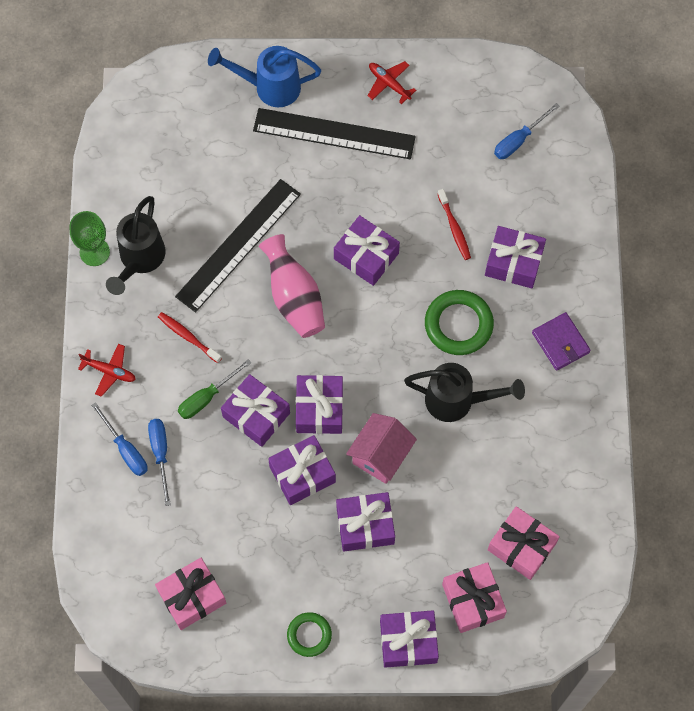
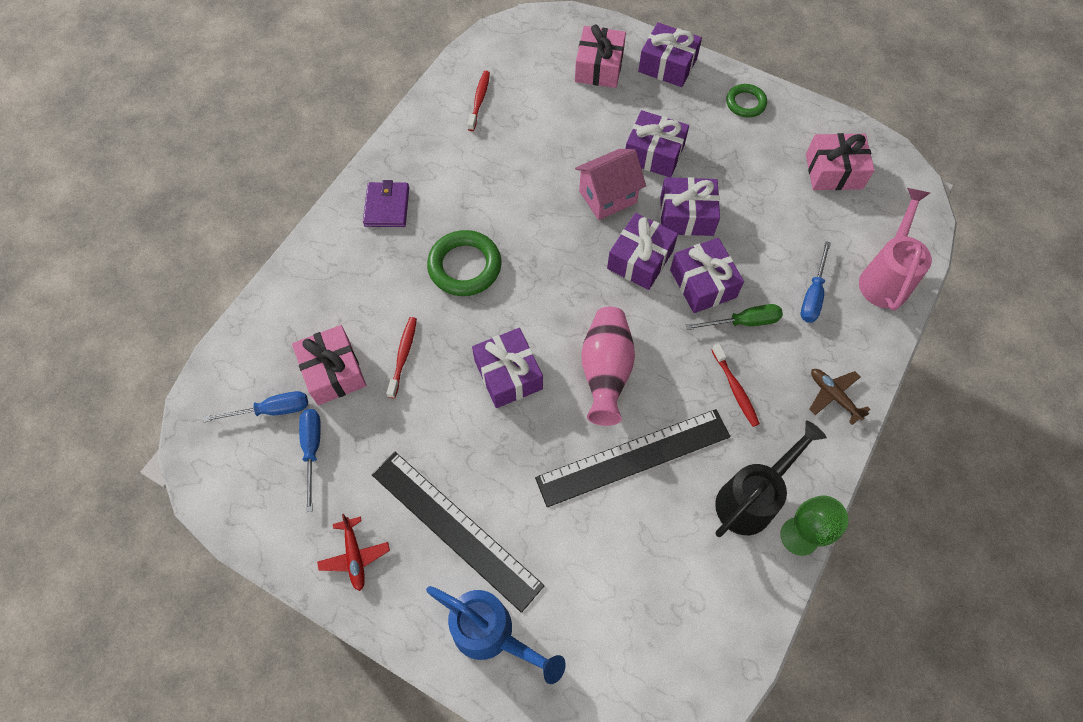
camera: 150 degrees left, 5 degrees down
(106, 505) = (885, 277): none -> pink watering can
(109, 371) = (833, 396): red plane -> brown plane
(125, 449) = (846, 315): blue screwdriver -> blue screwdriver (312, 450)
(458, 401) = (510, 206): black watering can -> none
(514, 262) = (373, 294): purple gift -> none
(521, 546) = (535, 83): pink gift -> pink gift (333, 372)
(559, 496) = (479, 100): none -> red toothbrush

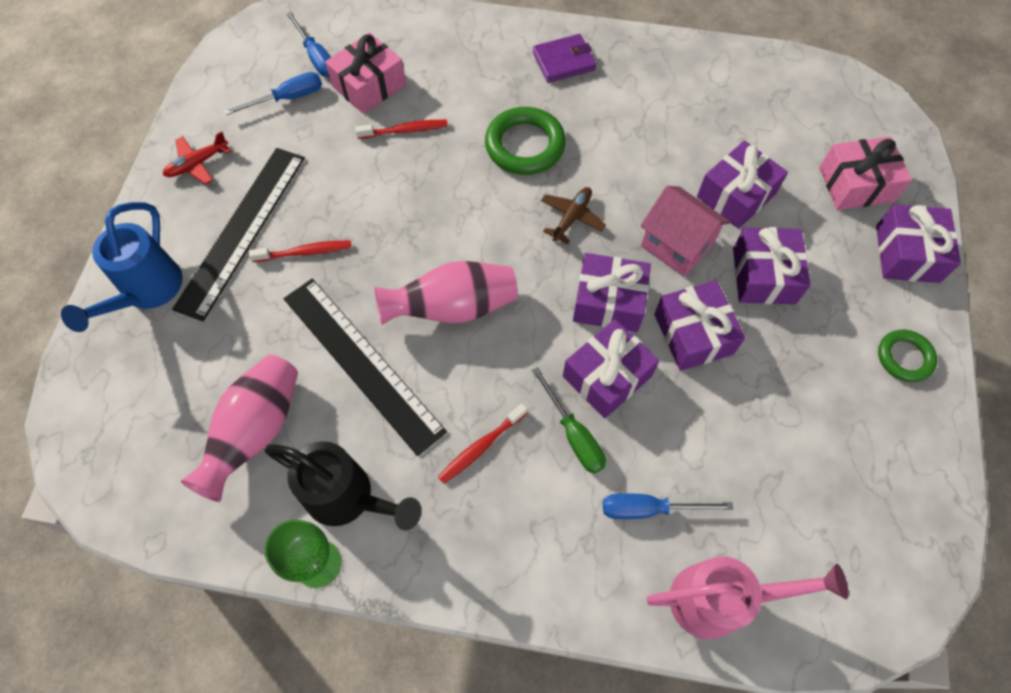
camera: 70 degrees right, 0 degrees up
(479, 100) = (737, 90): red toothbrush -> red toothbrush (305, 252)
(508, 374) = (417, 221): purple gift -> purple gift (736, 195)
(671, 560) = (256, 431): none -> pink vase
(833, 396) = (513, 566): brown plane -> brown plane (572, 217)
(834, 171) = (858, 495): pink gift -> none

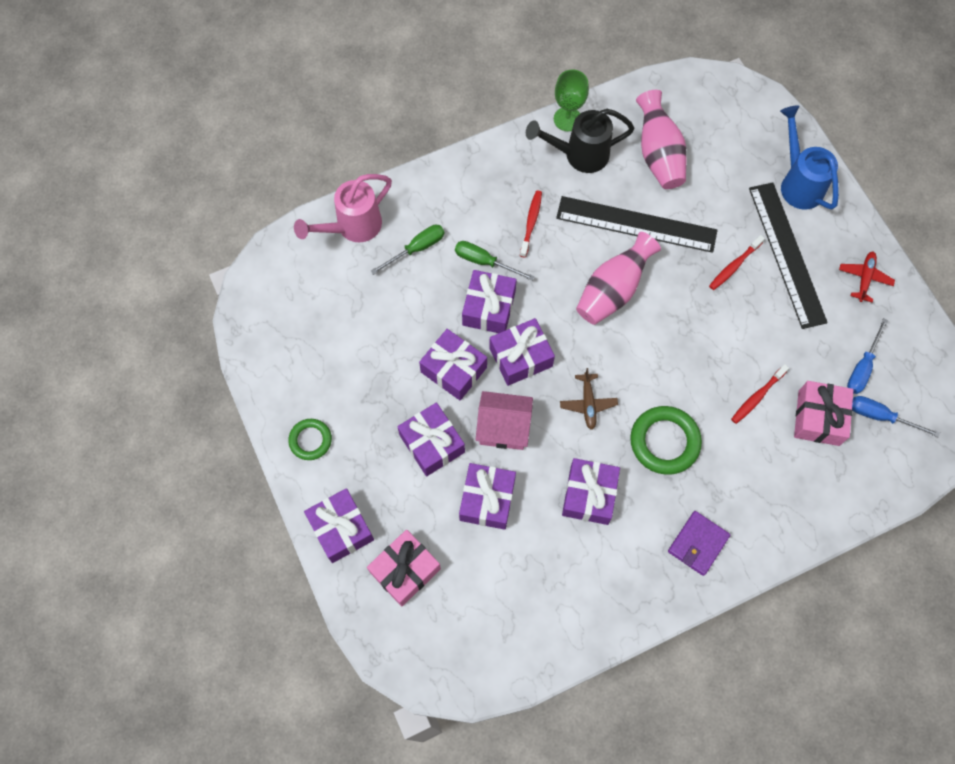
camera: 145 degrees right, 5 degrees up
(632, 145) = (589, 495): none -> purple gift
(648, 509) = (416, 249): blue screwdriver -> green screwdriver

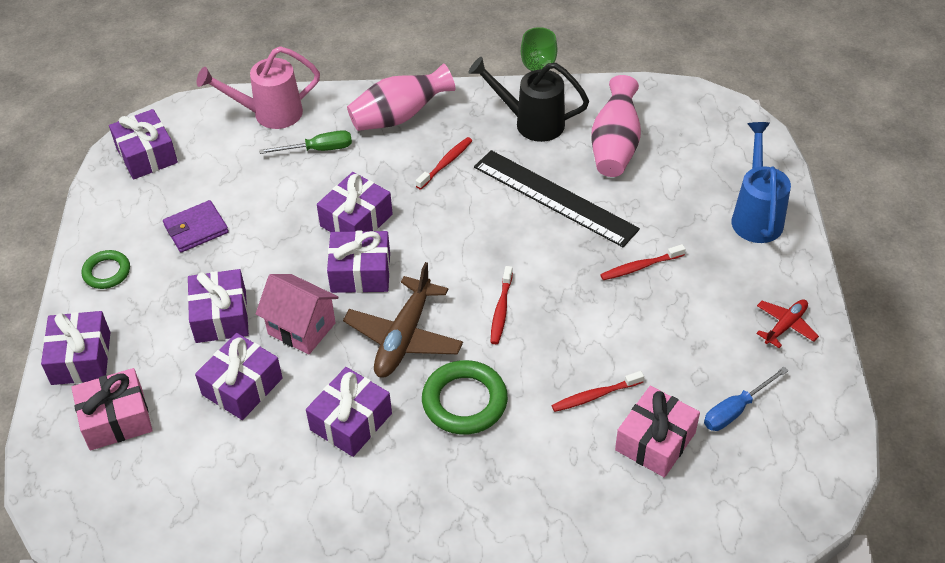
camera: 25 degrees right, 20 degrees down
(453, 370) = (286, 260): purple gift -> purple gift (146, 155)
(484, 262) = (377, 181): green screwdriver -> none
(588, 404) = (404, 337): brown plane -> brown plane, size x1.82
(613, 290) = (494, 246): pink vase -> pink vase (399, 116)
(649, 348) = (501, 310): none -> red toothbrush
(698, 543) = (441, 514): purple wallet -> purple wallet (196, 229)
(786, 254) = (705, 275): black ruler -> none
(880, 416) = (731, 466): blue screwdriver -> none

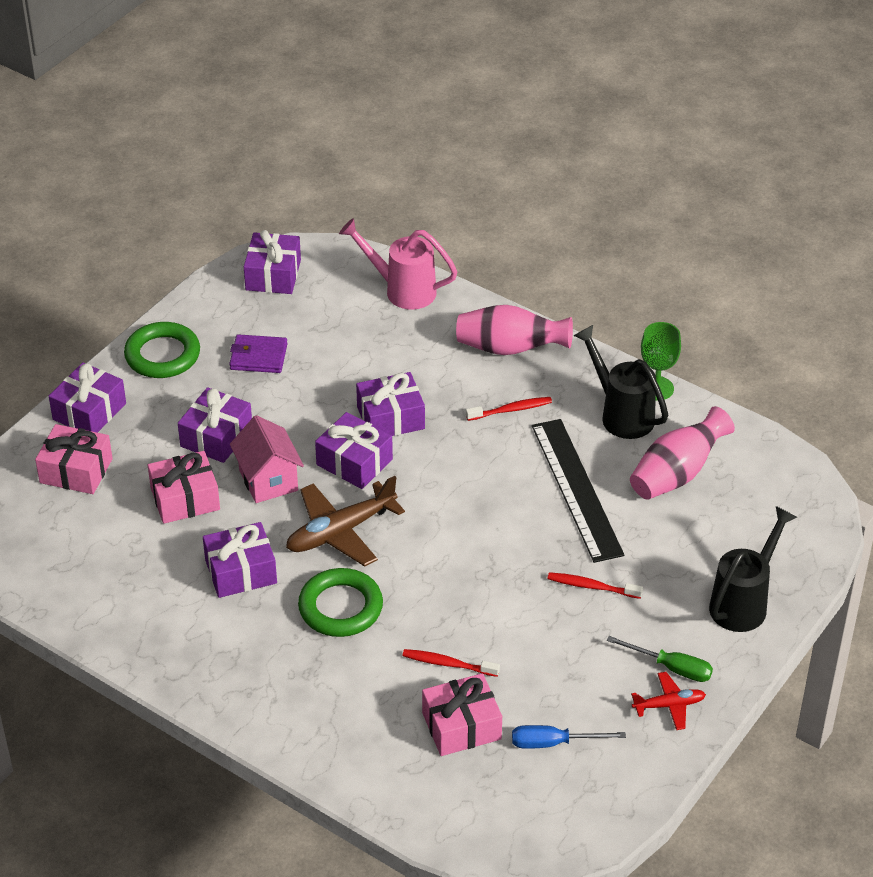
camera: 35 degrees right, 5 degrees down
(107, 272) = (162, 355): green ring -> green ring, size x1.64
(242, 386) = (185, 499): purple gift -> pink gift
(318, 149) = (415, 342): green screwdriver -> green screwdriver (671, 668)
(501, 310) = (438, 555): red toothbrush -> none
(756, 215) = (744, 602): blue watering can -> black watering can

